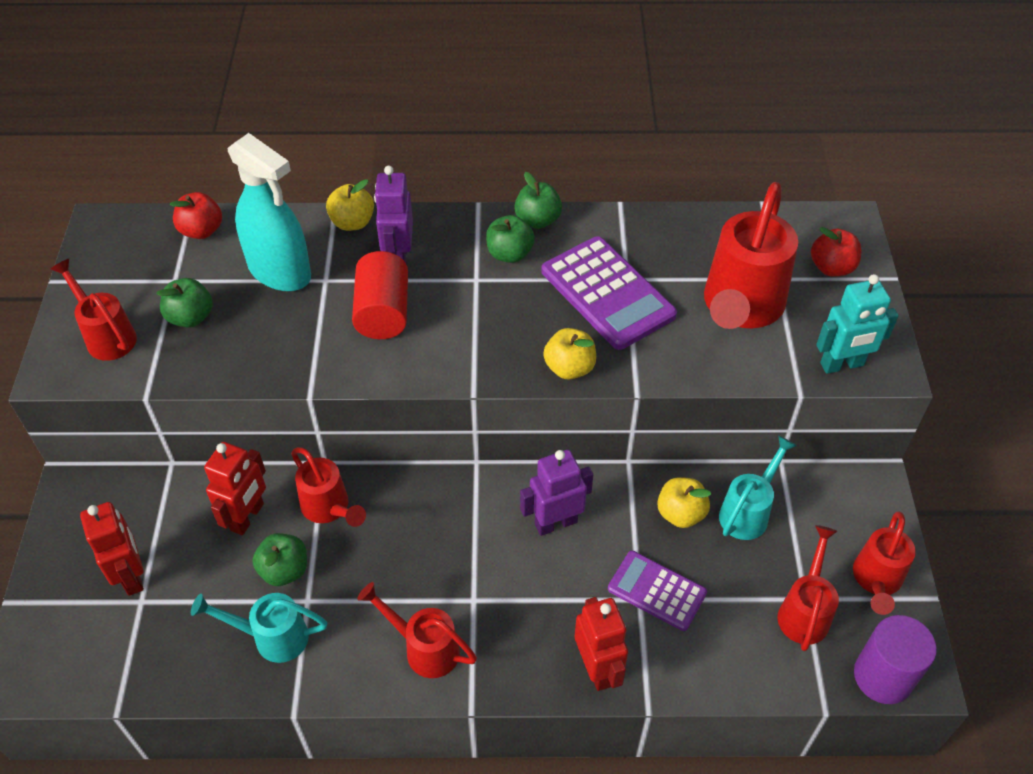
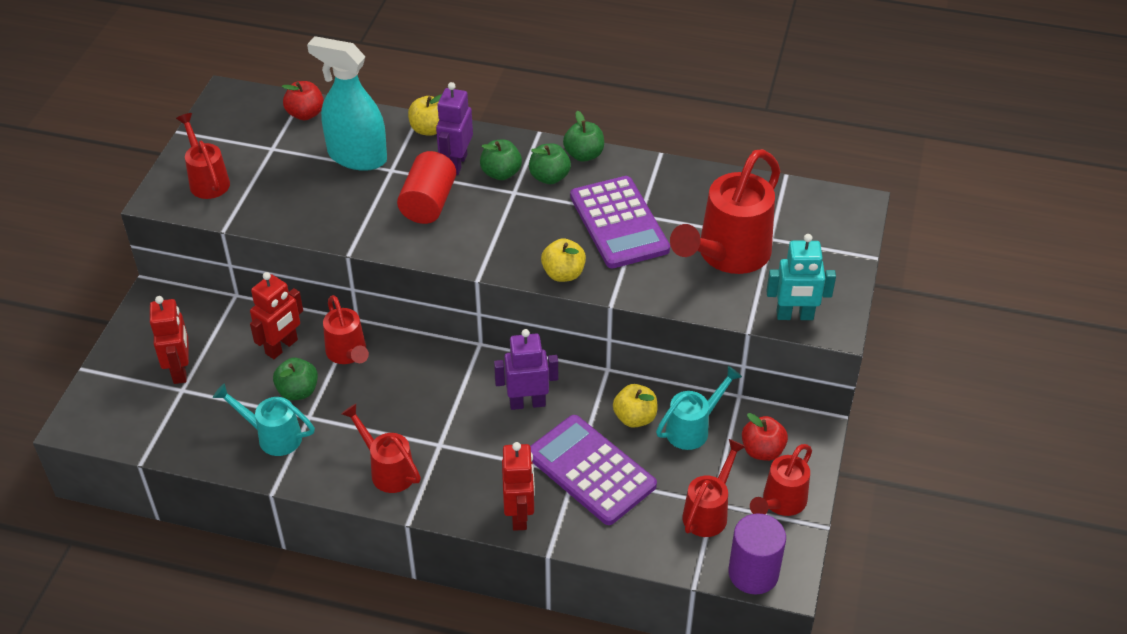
camera: 15 degrees right, 5 degrees down
(191, 317) = (276, 178): green apple -> green apple (501, 173)
(280, 271) = (357, 157): turquoise spray bottle -> turquoise spray bottle turned 150 degrees clockwise
(657, 591) = (591, 470): purple calculator -> purple calculator, size x1.61
(831, 267) = (822, 239): red apple -> red apple (762, 450)

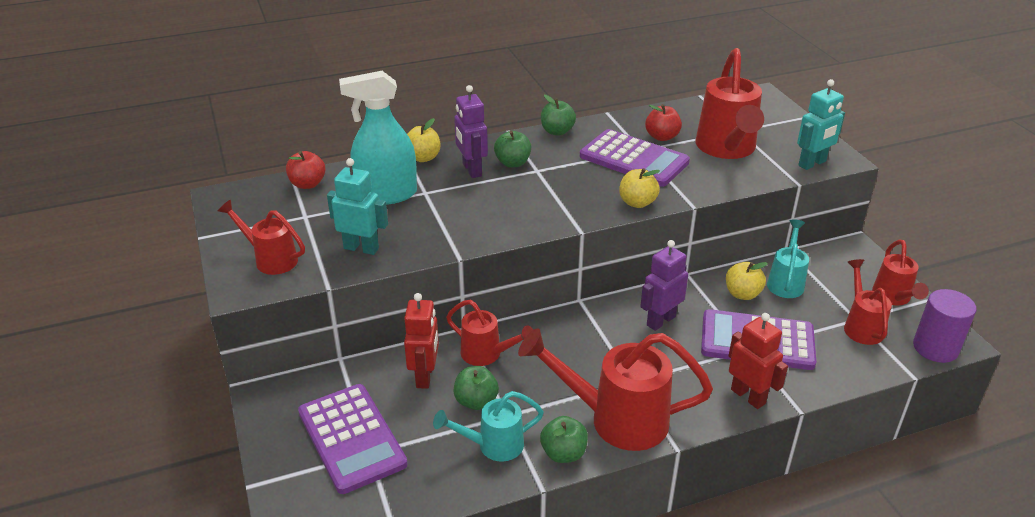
camera: 35 degrees left, 10 degrees down
(180, 370) = (351, 438): red robot -> purple calculator
(283, 204) = (361, 248): none -> turquoise robot
(387, 469) = (615, 419): red watering can -> red watering can, size x1.74
(428, 203) = (481, 201): red cylinder -> none
(549, 177) = (550, 152): green apple -> green apple (563, 453)
(762, 450) = (842, 273): red apple -> red apple (662, 137)

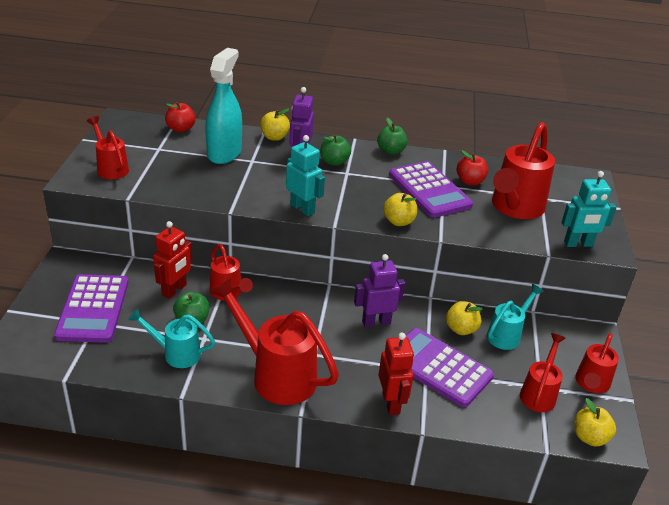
camera: 25 degrees right, 0 degrees up
(361, 248) = (173, 182): turquoise robot -> turquoise robot (302, 208)
(386, 194) = (224, 153): turquoise spray bottle -> turquoise spray bottle turned 90 degrees clockwise
(563, 453) = (218, 380): green apple -> none
(935, 348) = (589, 437): purple cylinder -> yellow apple

